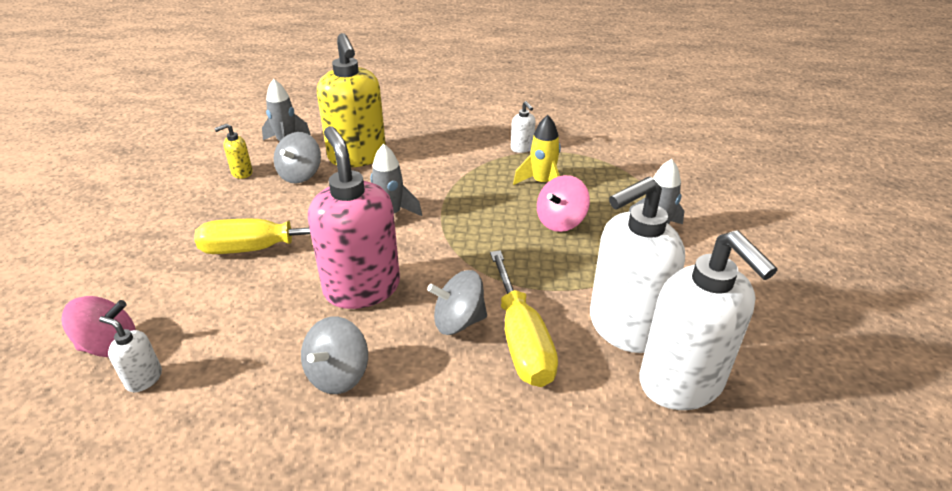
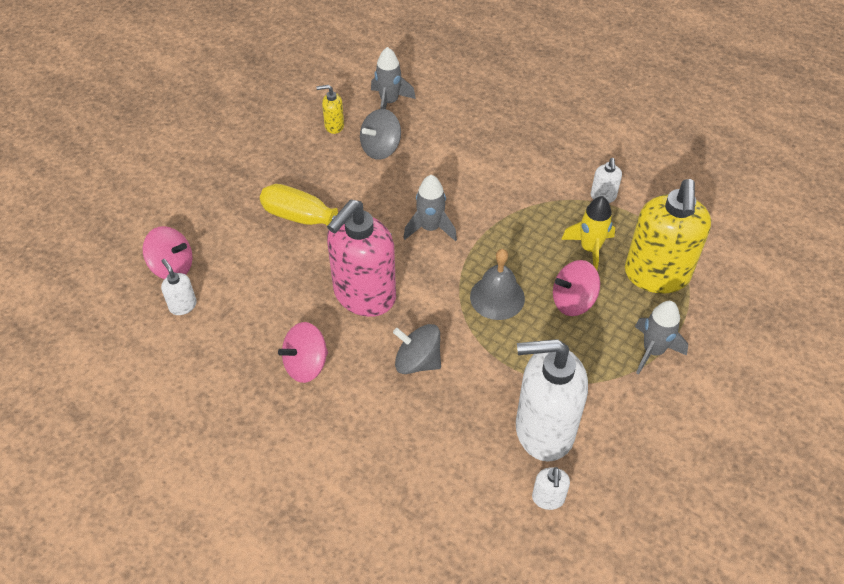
camera: 30 degrees right, 15 degrees up
(338, 374) = (306, 365): grey spinning top -> pink spinning top
(357, 157) = (441, 145): yellow soap dispenser -> yellow soap dispenser (656, 275)
(362, 288) = (364, 295): pink soap dispenser -> pink soap dispenser turned 150 degrees counterclockwise
(493, 242) = (497, 297): none -> grey bell
(521, 340) = (453, 401): yellow screwdriver -> none
(681, 383) = (548, 498): white soap dispenser -> white soap dispenser, size x0.42

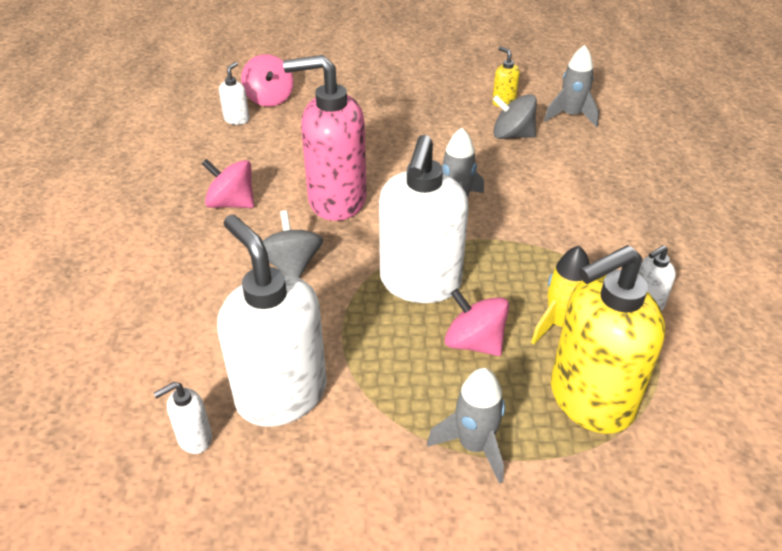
camera: 55 degrees right, 10 degrees down
(310, 220) = (387, 136): yellow screwdriver -> none
(497, 297) = (420, 283): grey bell -> white soap dispenser

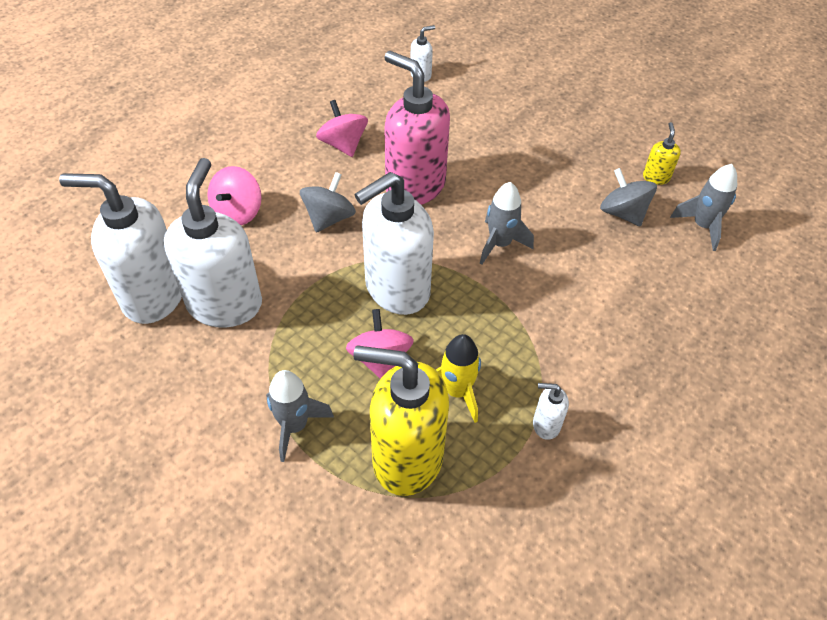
camera: 40 degrees right, 10 degrees up
(194, 438) = (153, 296): white soap dispenser -> white soap dispenser, size x2.37
(269, 98) = (464, 69): pink spinning top -> pink spinning top (238, 212)

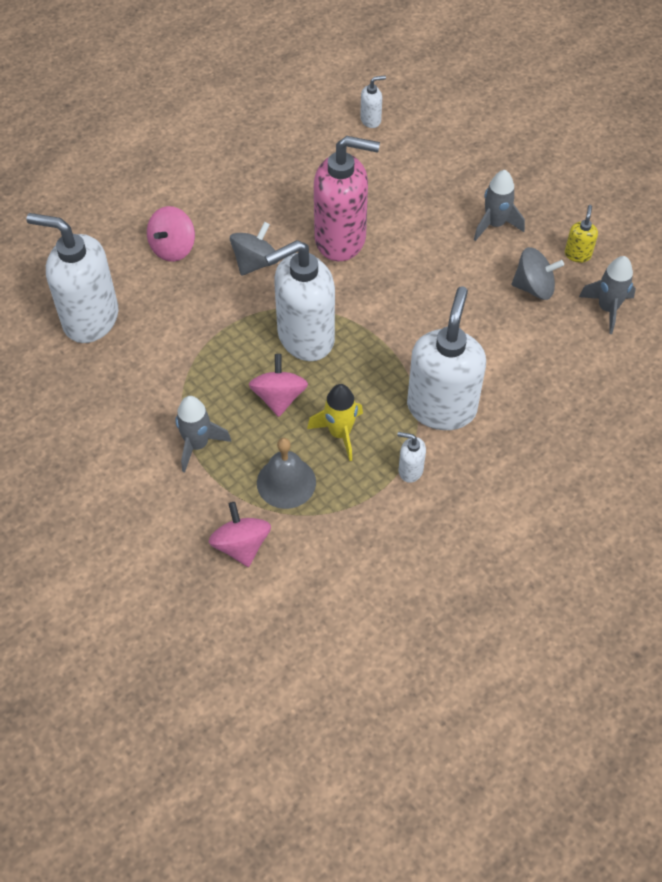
camera: 10 degrees right, 5 degrees up
(225, 304) = (152, 333): white soap dispenser -> white soap dispenser (441, 407)
(343, 144) = (280, 189): pink spinning top -> pink spinning top (241, 545)
(406, 458) = (286, 482): yellow soap dispenser -> grey bell
(415, 186) = (341, 239): pink soap dispenser -> pink soap dispenser turned 135 degrees clockwise
(500, 244) = (409, 305): grey rocket -> grey rocket (495, 224)
(623, 213) = (534, 287): grey spinning top -> grey spinning top turned 120 degrees clockwise

